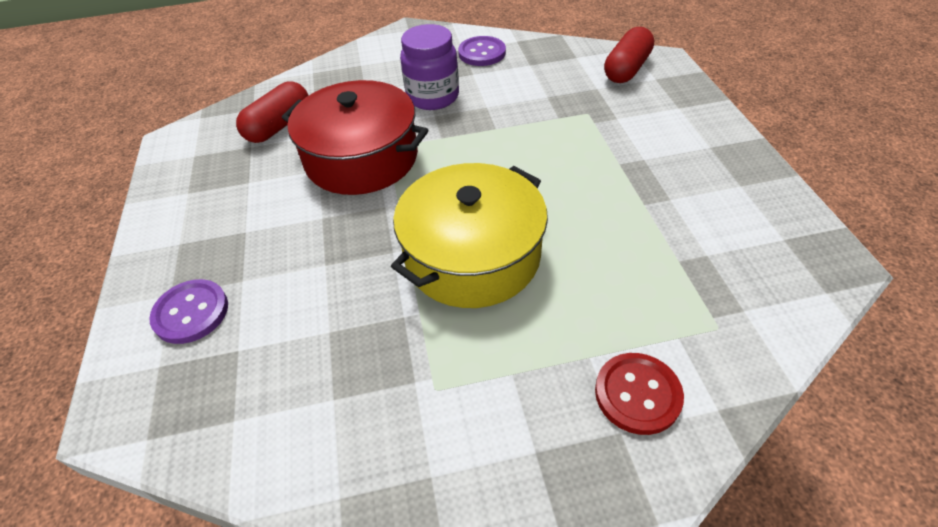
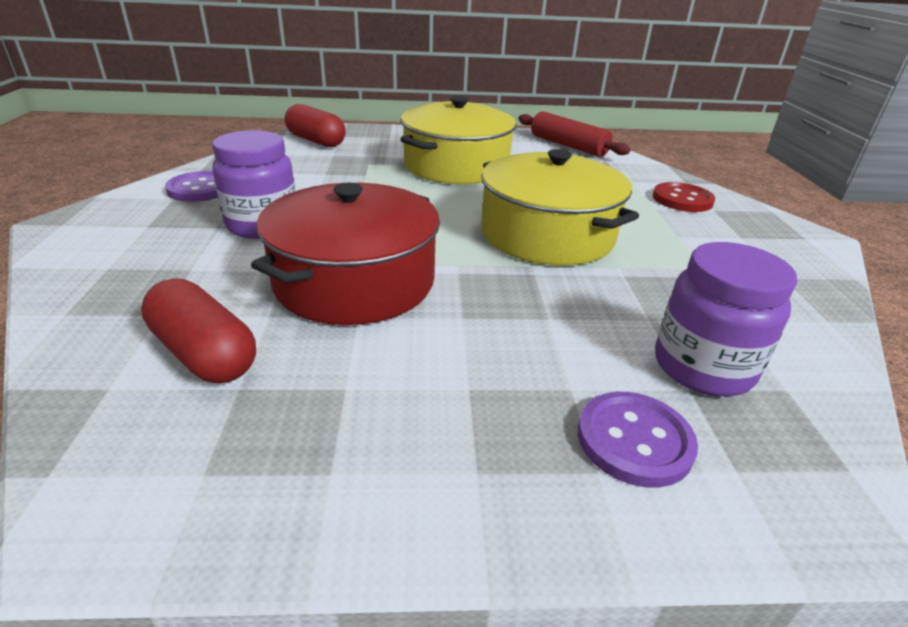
camera: 85 degrees left, 15 degrees down
(262, 362) = (702, 367): none -> purple jar
(621, 169) = (456, 166): none -> yellow pot
(784, 263) = (568, 145): none -> red rolling pin

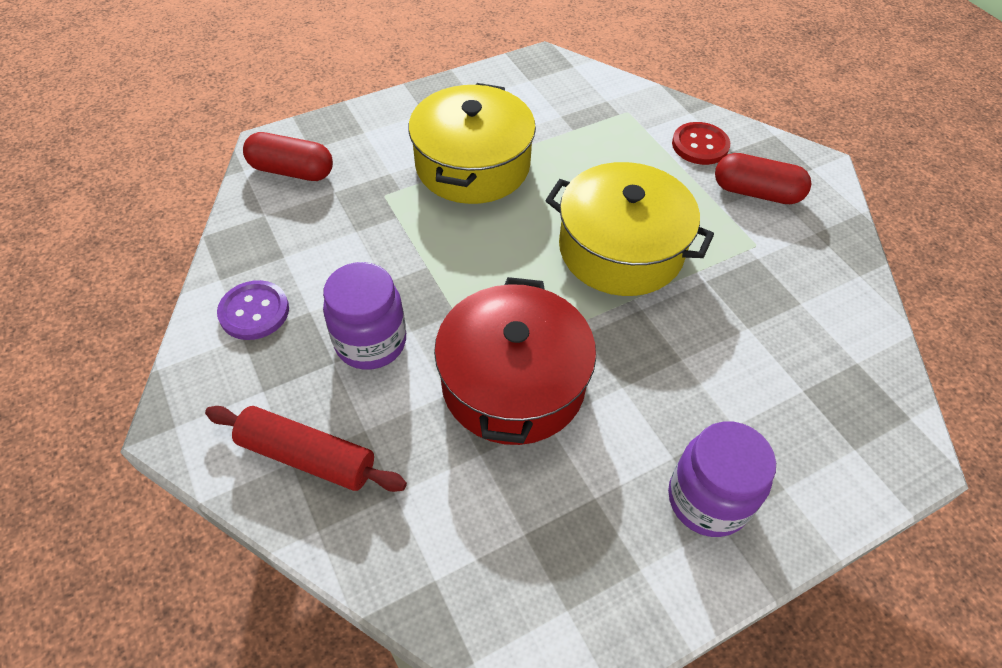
camera: 25 degrees left, 20 degrees up
(204, 353) = (470, 515): red capsule -> red capsule (756, 193)
(568, 145) = (554, 81): red rolling pin -> red rolling pin (307, 456)
(634, 440) = (792, 453): purple button -> none
(702, 367) = (802, 365): purple jar -> purple jar (707, 499)

